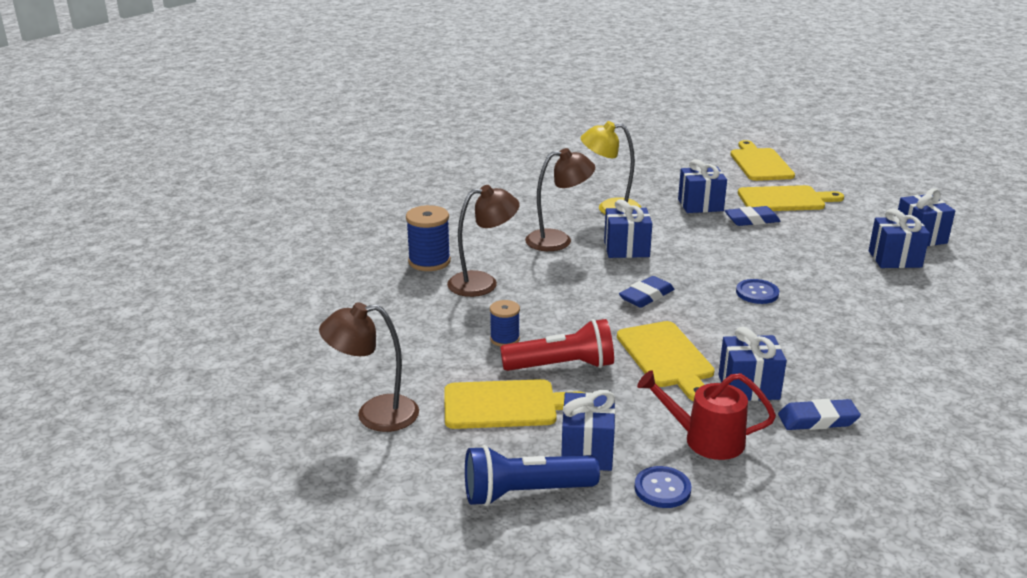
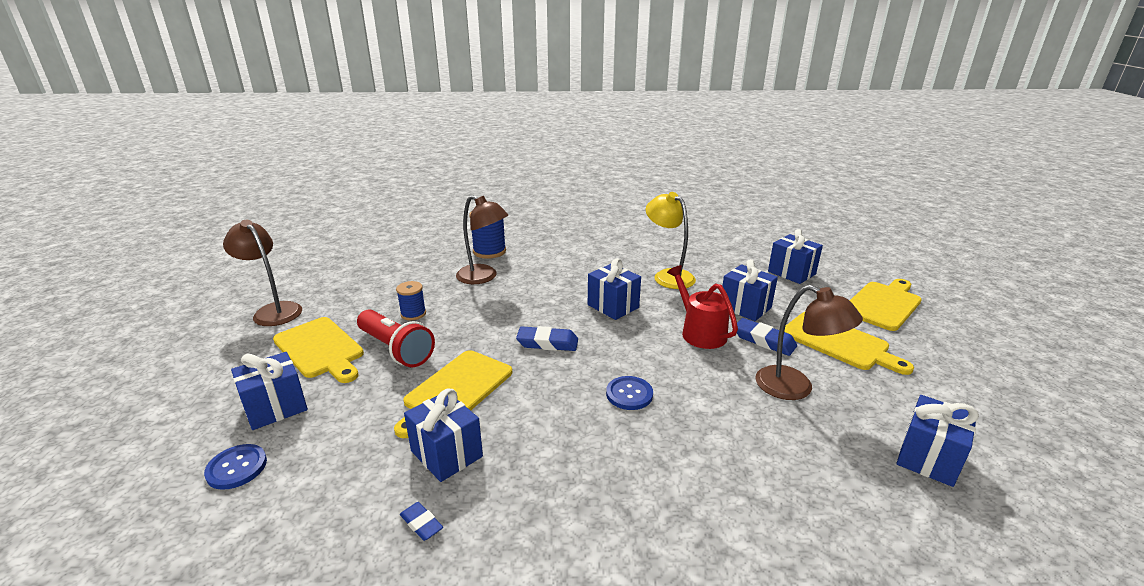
camera: 50 degrees right, 0 degrees up
(524, 493) = (200, 403): blue flashlight -> none
(558, 240) = (584, 277): brown lamp -> brown lamp (795, 388)
(706, 440) = (333, 463): red watering can -> red watering can (700, 332)
(817, 420) = (421, 524): blue eraser -> blue eraser, size x0.59
(895, 259) = (839, 457): blue gift -> blue gift (791, 273)

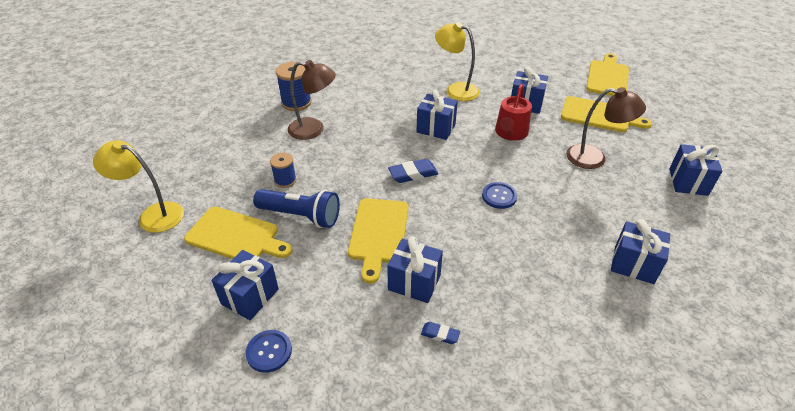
camera: 25 degrees left, 15 degrees up
(273, 310) = (153, 215): brown lamp -> yellow lamp
(396, 349) = (301, 216): red flashlight -> blue flashlight
(700, 332) = (510, 133): red watering can -> red watering can turned 105 degrees counterclockwise
(764, 340) = (554, 127): blue eraser -> none
(791, 273) = (537, 65): blue gift -> blue gift (634, 264)

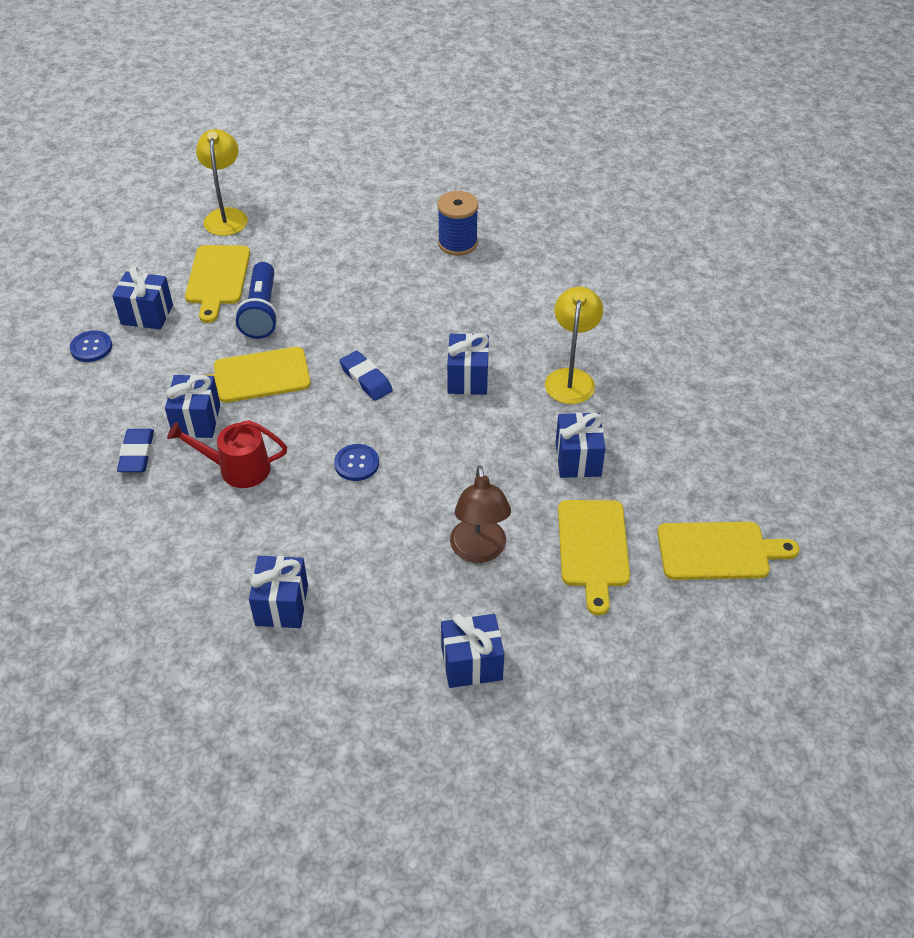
camera: 70 degrees right, 5 degrees up
(285, 180) = (311, 283): blue spool -> none
(313, 129) = (411, 274): brown lamp -> none
(440, 334) = (137, 454): blue eraser -> blue eraser, size x1.70
(510, 133) = (494, 453): red watering can -> red watering can (237, 469)

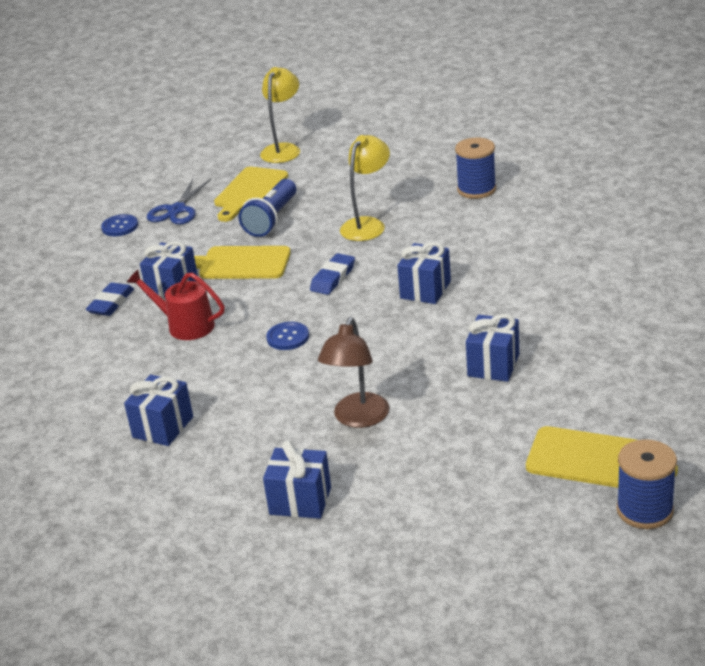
camera: 25 degrees right, 15 degrees down
(147, 315) = (177, 210): blue gift -> blue scissors
(366, 379) = (333, 278): blue eraser -> blue eraser turned 45 degrees clockwise
(571, 378) = (524, 303): yellow lamp -> yellow lamp (367, 225)
(593, 548) = (467, 435): yellow cutting board -> none
(789, 598) = (644, 510): none -> blue spool

